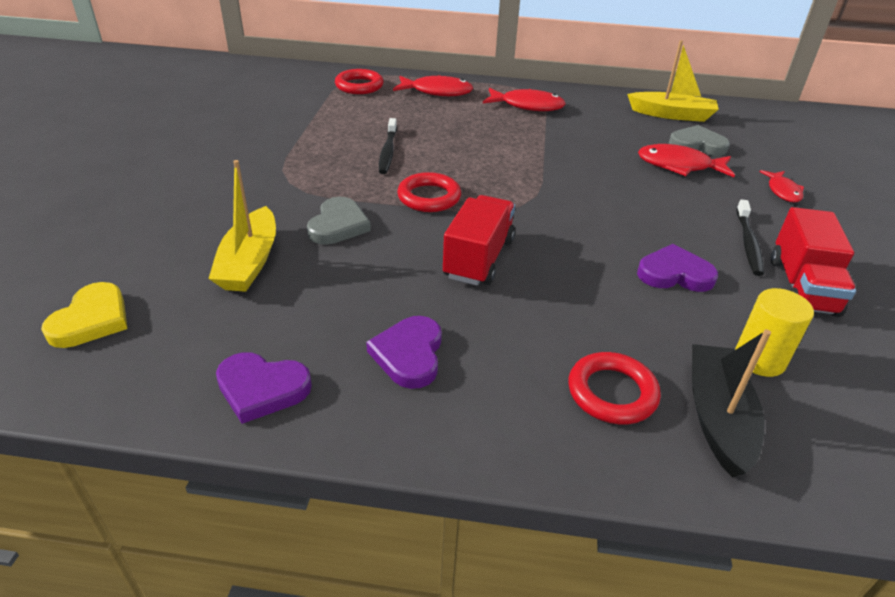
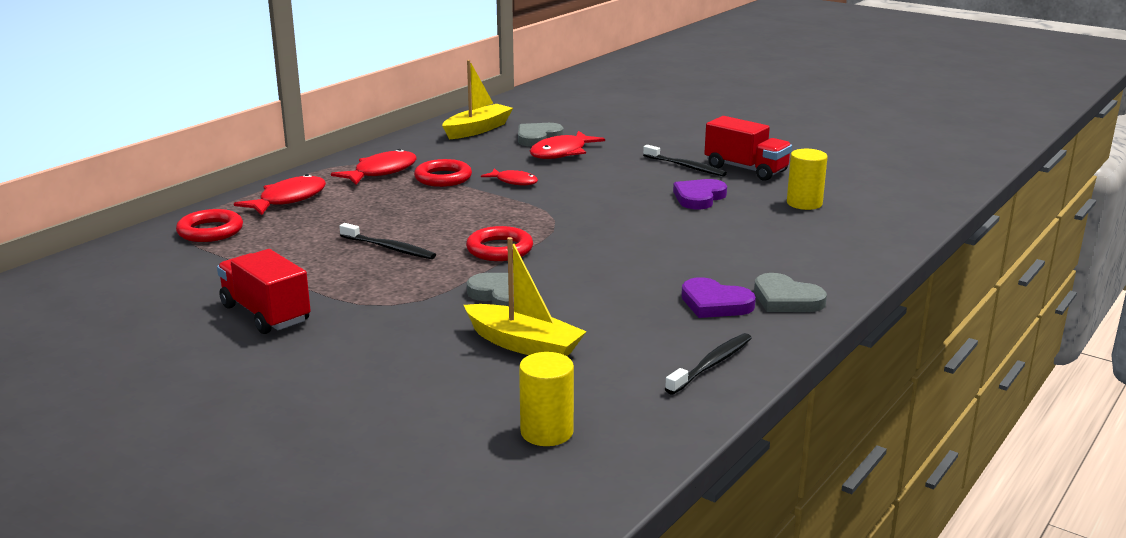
camera: 60 degrees left, 15 degrees down
(91, 320) = (547, 432): yellow heart -> yellow cylinder
(262, 389) = (711, 364): purple heart -> black toothbrush
(460, 409) = (786, 299): none -> grey heart
(478, 259) = (616, 253): red truck -> red truck (266, 314)
(612, 393) = (803, 251): red ring -> red ring (443, 178)
(717, 417) = (844, 230): black boat -> none
(782, 191) = (634, 136): red fish -> red fish (514, 181)

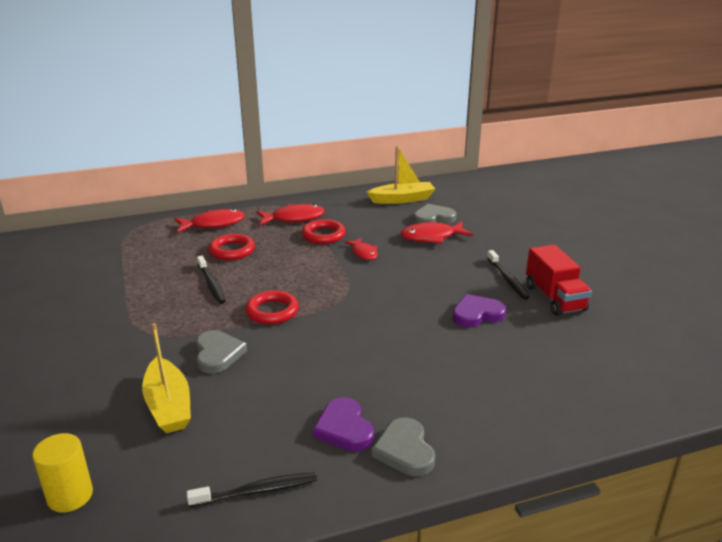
camera: 35 degrees right, 5 degrees up
(210, 231) = (142, 235): red ring -> red ring (232, 250)
(266, 314) = (78, 311): red truck -> none
(804, 203) = (558, 352): yellow cylinder -> none

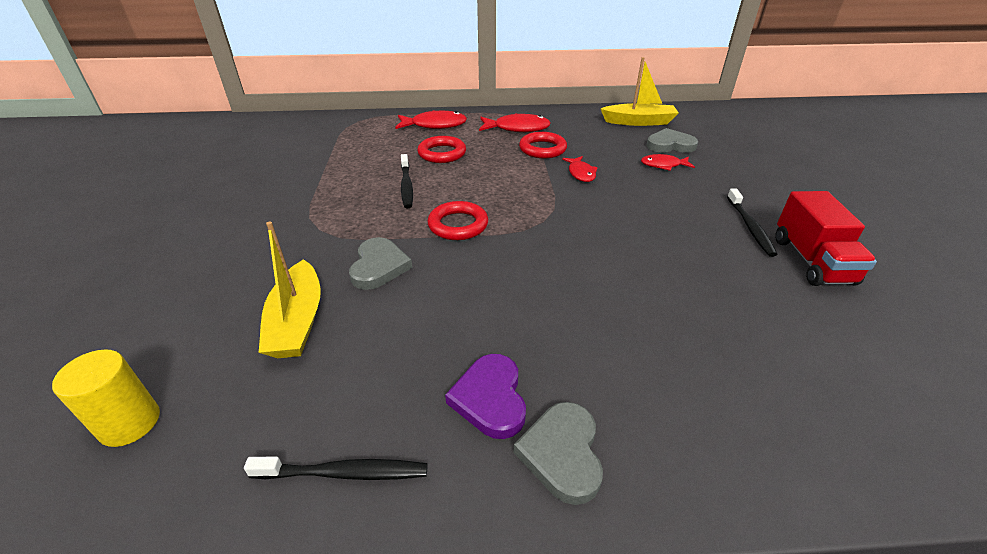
camera: 15 degrees right, 10 degrees up
(431, 237) = (663, 165): red fish -> red fish, size x0.63
(477, 314) = (702, 266): purple heart -> none

